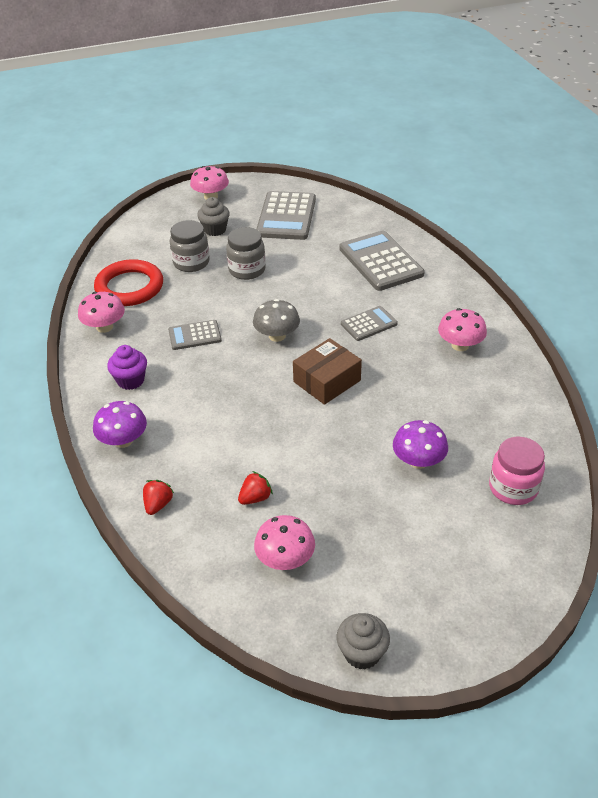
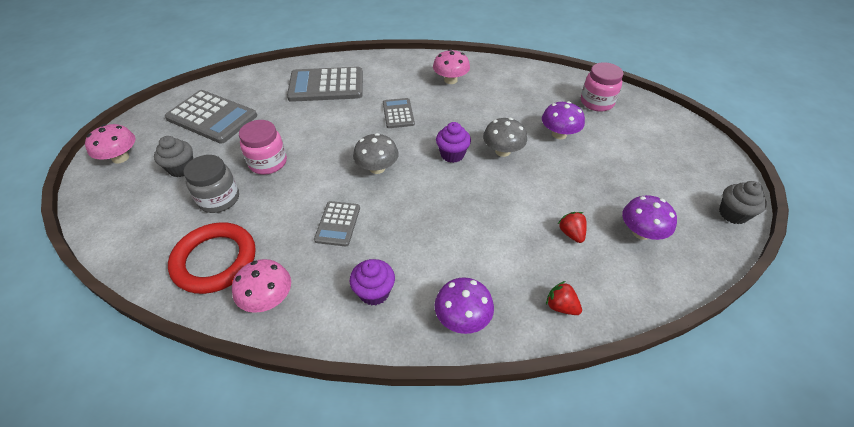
camera: 70 degrees left, 5 degrees up
(247, 270) = (268, 163): grey jar -> pink jar
(285, 559) = (641, 232): pink mushroom -> purple mushroom
(327, 381) = (452, 154): brown box -> purple cupcake
(356, 418) = (502, 151): none -> grey mushroom

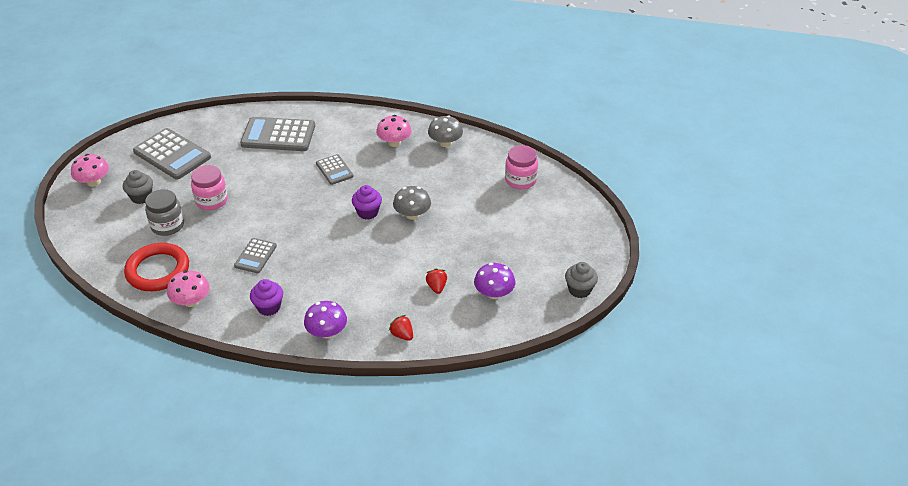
camera: 10 degrees right, 5 degrees down
(377, 168) = (300, 216): grey mushroom -> grey mushroom (445, 143)
(398, 113) = (334, 170): grey calculator -> grey calculator turned 150 degrees clockwise
(559, 134) = (469, 205): purple mushroom -> none

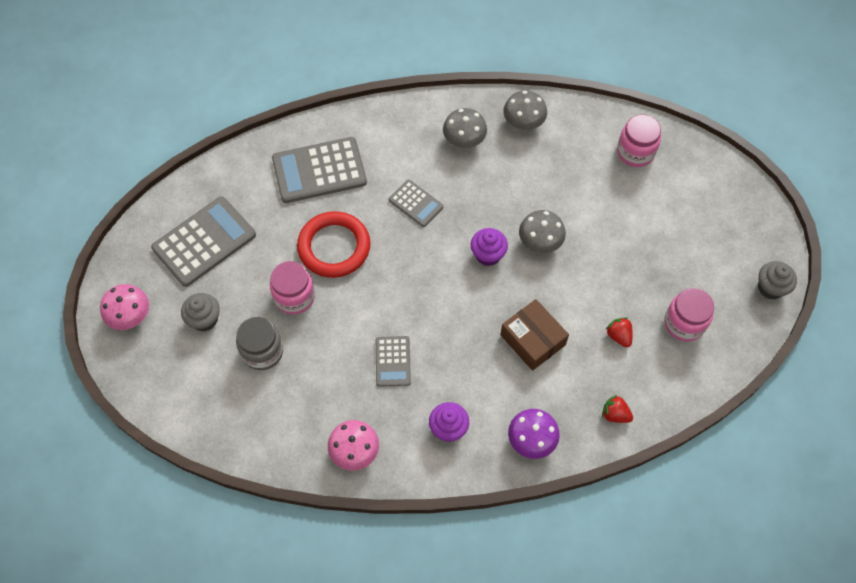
camera: 20 degrees left, 20 degrees up
(158, 270) = (289, 421): red ring -> red ring (334, 247)
(172, 154) = (204, 242): grey calculator -> grey calculator turned 60 degrees counterclockwise
(368, 271) = (532, 340): none -> brown box
(394, 142) = (464, 140): pink mushroom -> grey mushroom
(494, 293) = (684, 323): purple mushroom -> pink jar

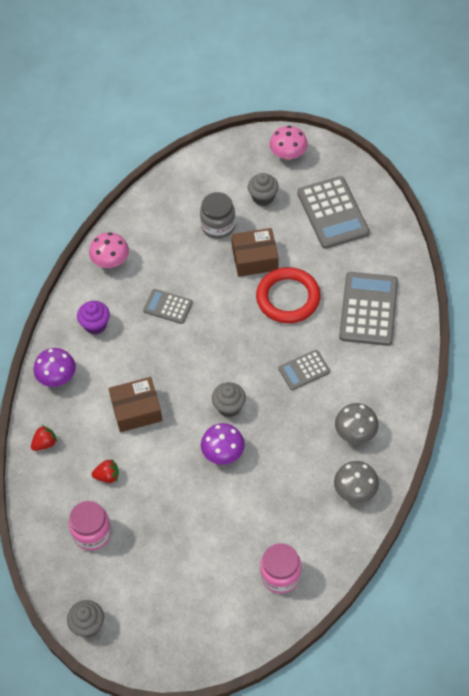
camera: 115 degrees right, 5 degrees down
(294, 297) = (255, 259): pink jar -> brown box
(488, 255) = (229, 407): purple cupcake -> grey cupcake
(540, 241) = (223, 452): grey mushroom -> purple mushroom

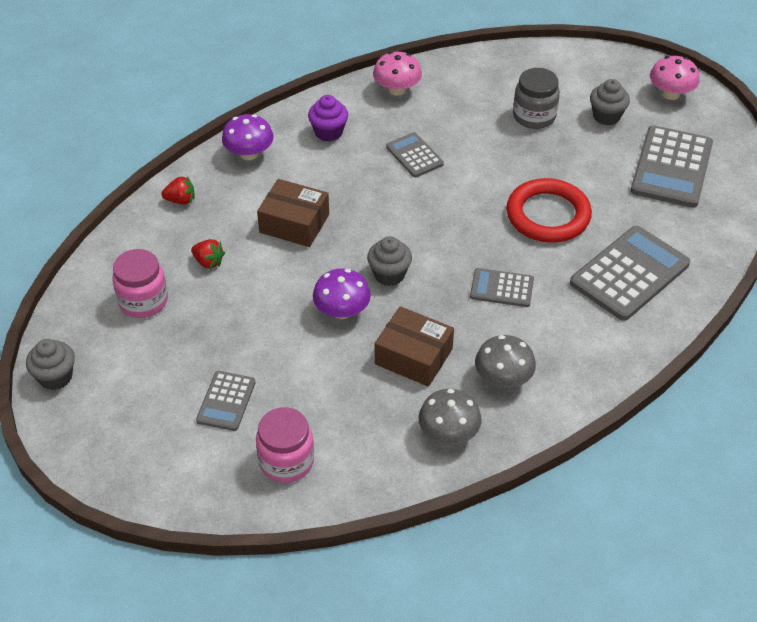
camera: 35 degrees right, 10 degrees down
(209, 563) = (226, 401): none -> grey calculator
(255, 259) = (546, 163): brown box -> brown box (413, 356)

